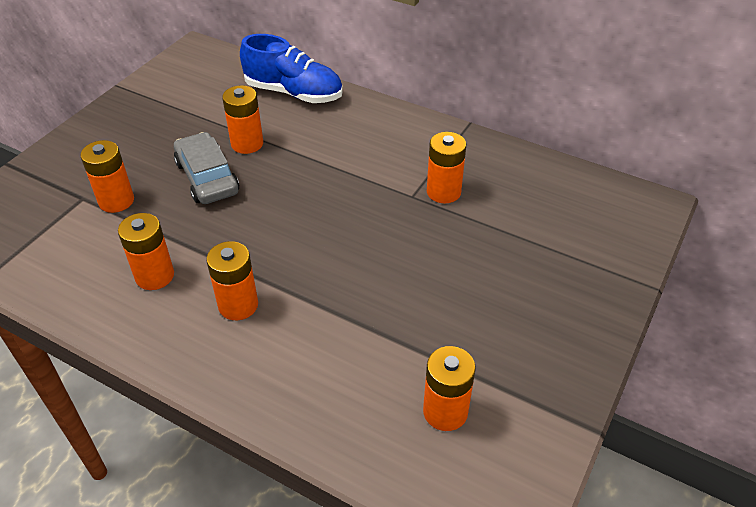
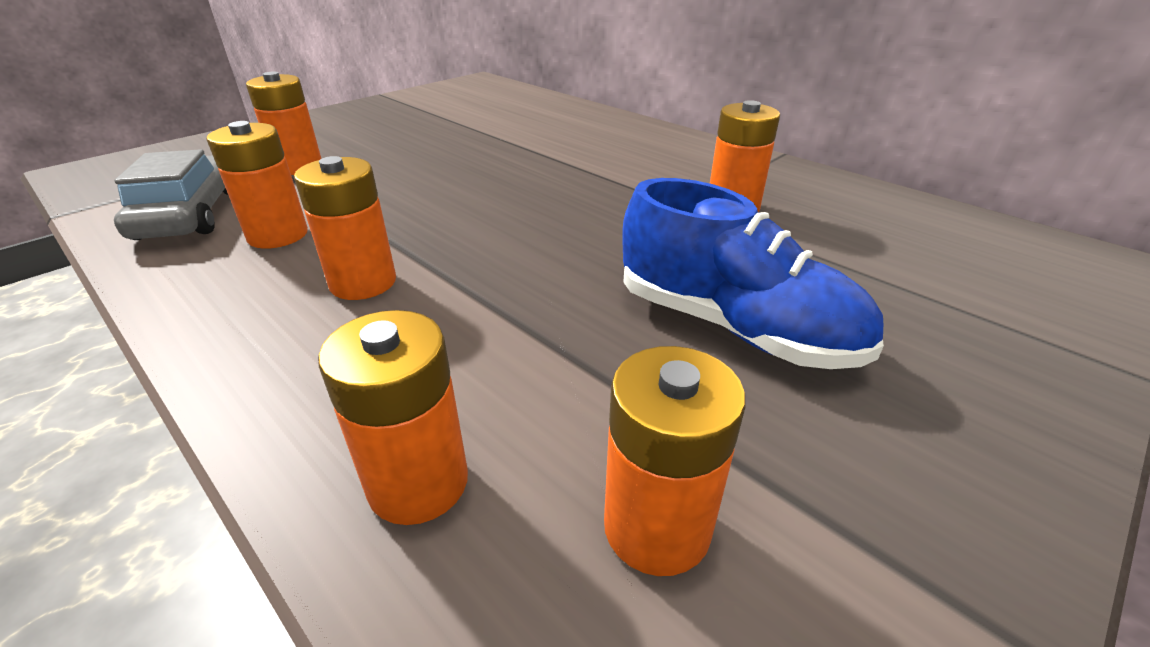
camera: 15 degrees right, 10 degrees down
(207, 177) = (420, 161): grey car -> grey car (191, 214)
(247, 144) = (487, 141): orange battery -> orange battery (418, 483)
(294, 93) = (566, 113): blue shoe -> blue shoe (734, 327)

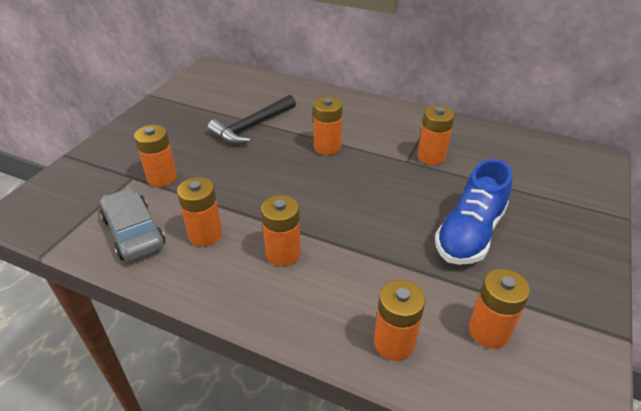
camera: 20 degrees left, 5 degrees up
(475, 136) = (252, 127): none -> black hammer
(564, 171) = (327, 147): none -> orange battery
(734, 327) = (469, 233): blue shoe -> blue shoe turned 105 degrees clockwise

